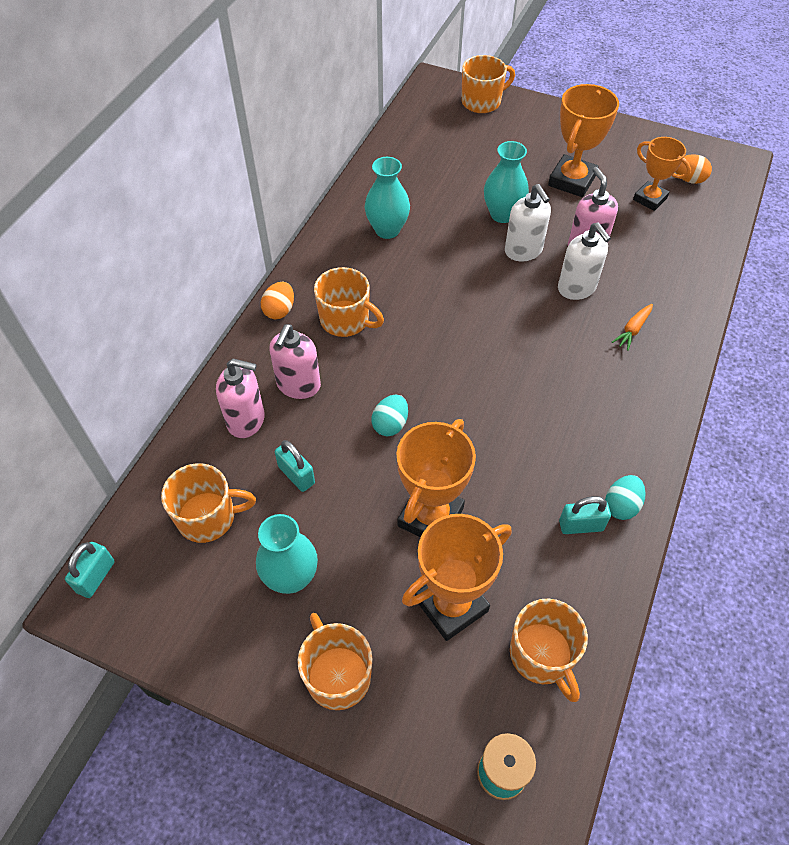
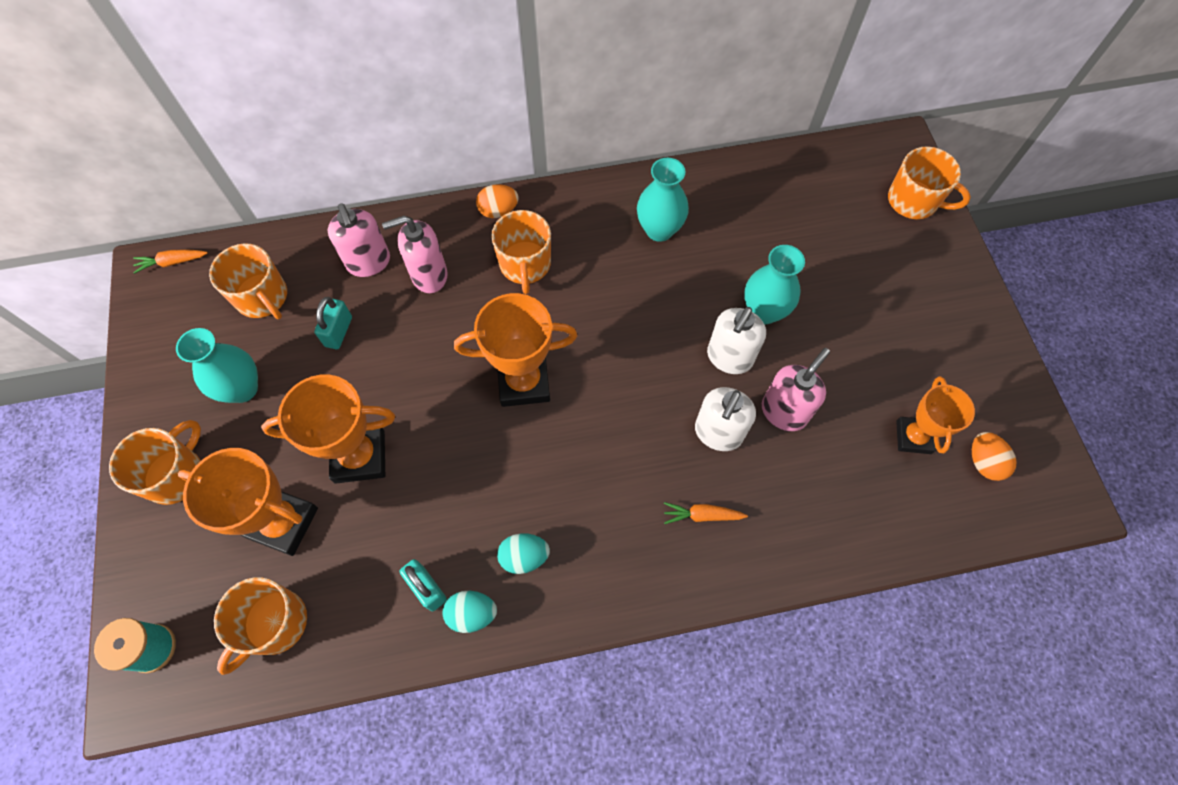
camera: 55 degrees right, 10 degrees up
(96, 577) = (172, 262): turquoise padlock -> orange carrot
(390, 424) = (435, 368): turquoise egg -> turquoise egg (524, 557)
(572, 180) = (871, 347): orange trophy -> orange trophy (524, 382)

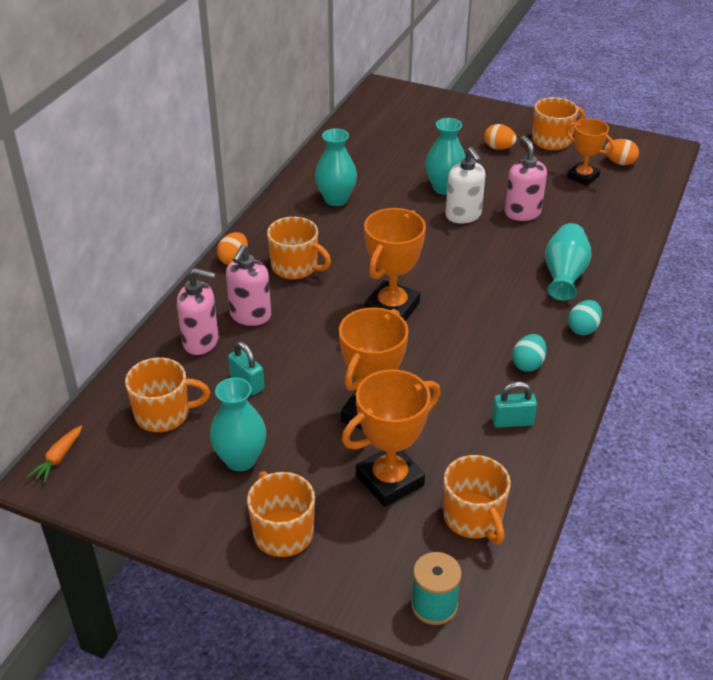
camera: 55 degrees left, 25 degrees down
(472, 613) = (550, 407): turquoise egg -> turquoise egg (583, 329)
(702, 515) = (564, 275): orange carrot -> turquoise vase
(718, 433) = (513, 244): white soap dispenser -> none
(891, 319) = (498, 148): none -> orange egg
(913, 201) = (427, 103): orange mug -> orange mug (552, 140)

